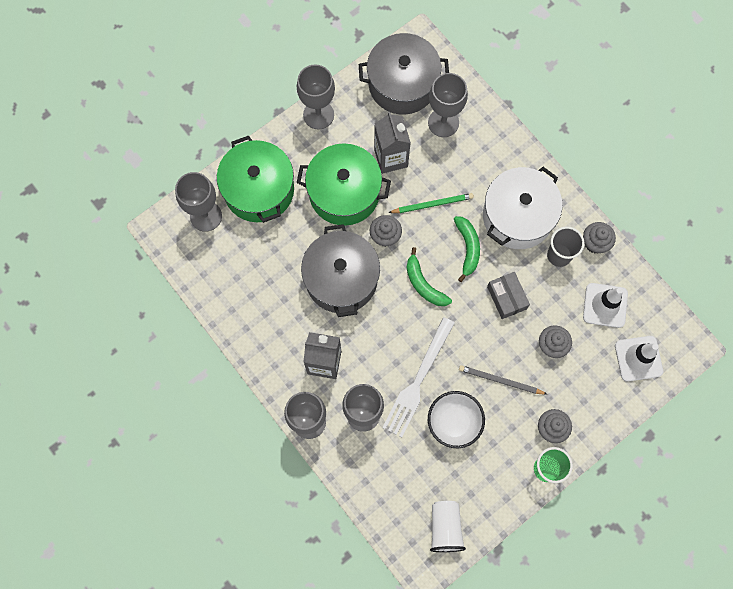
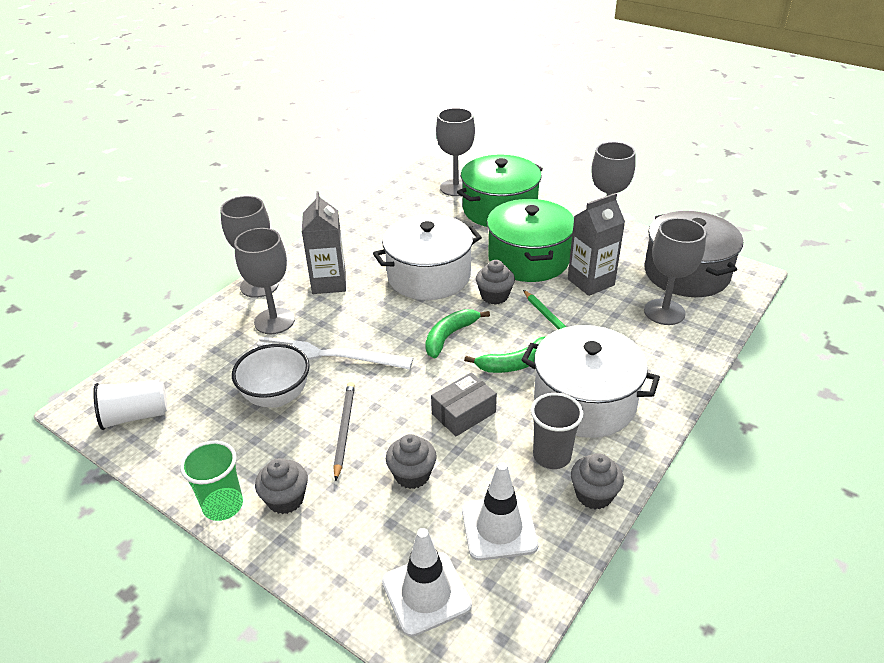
camera: 75 degrees right, 35 degrees down
(341, 279) = (429, 276): grey pot -> white pot

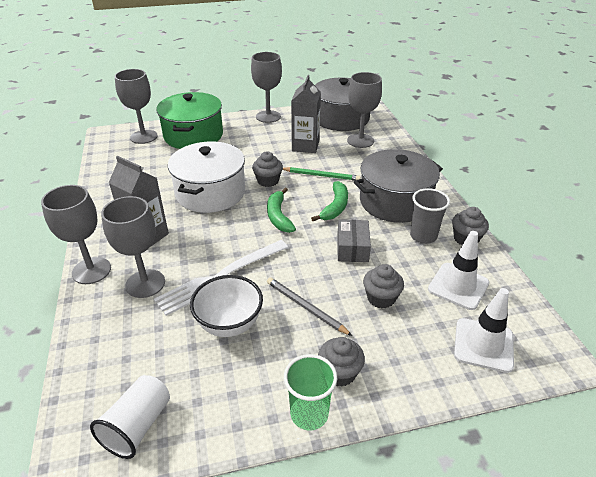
camera: 50 degrees left, 0 degrees up
(528, 259) = (254, 152): green pot -> none
(584, 401) = (395, 202): white pot -> grey pot

